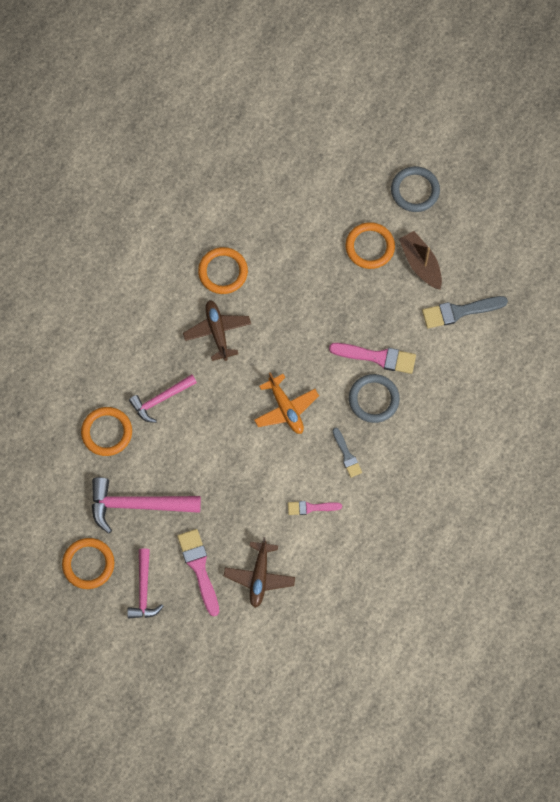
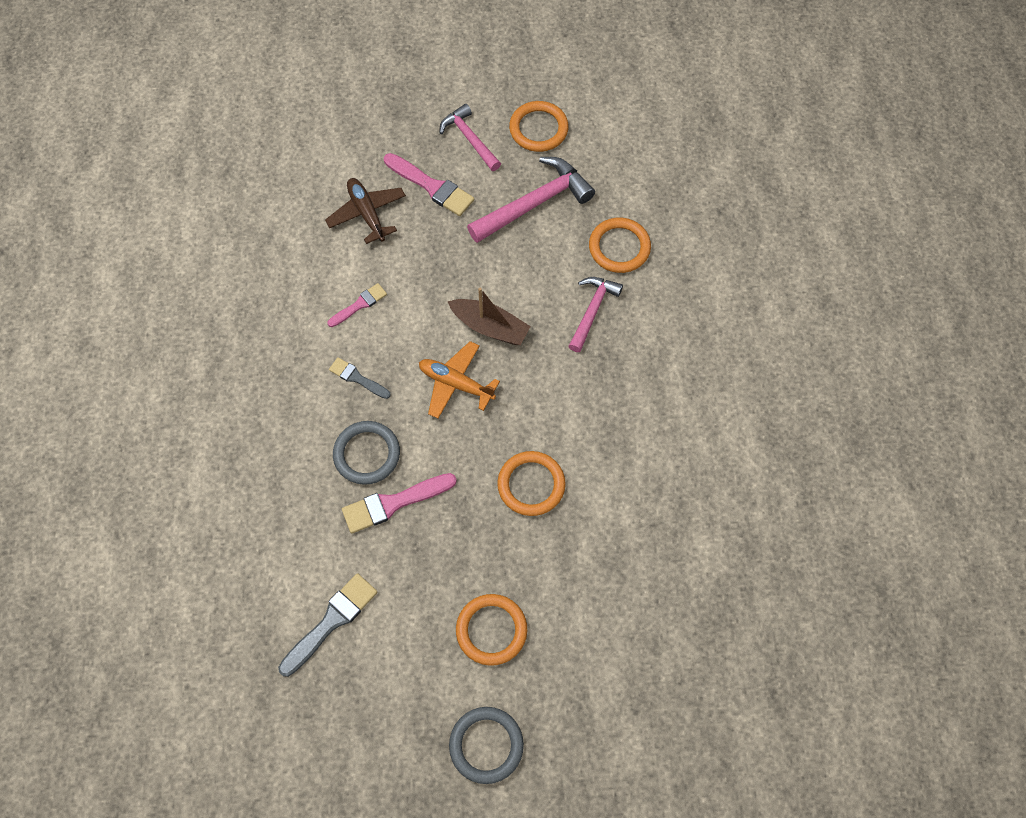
camera: 145 degrees right, 5 degrees down
(217, 332) = (589, 416): brown plane -> none
(223, 272) = (636, 485): orange ring -> orange ring (531, 485)
(420, 264) = (416, 650): brown boat -> brown boat (490, 327)

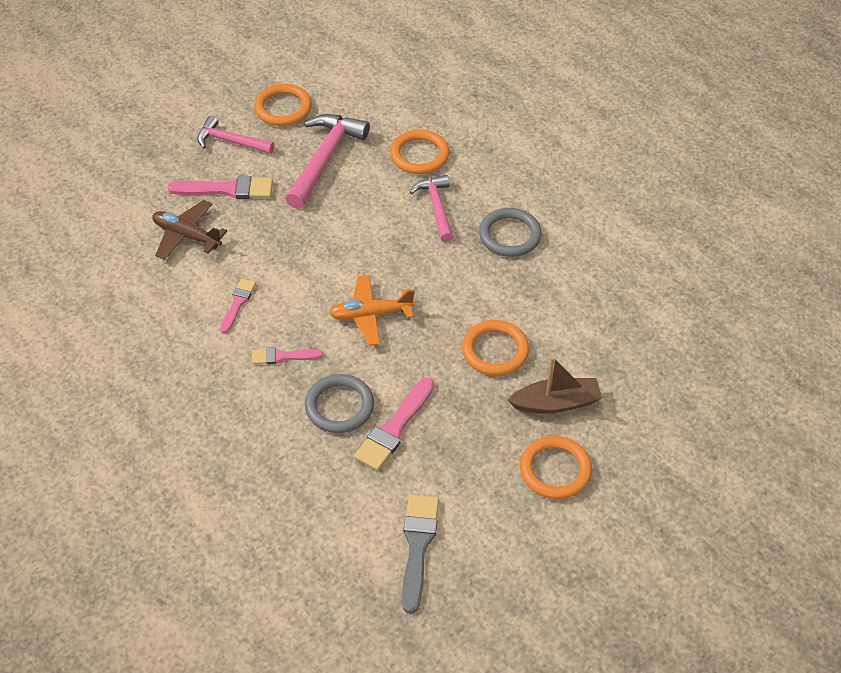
camera: 35 degrees left, 15 degrees down
(357, 378) = (282, 356): grey brush -> pink brush
(486, 745) = (625, 554): grey ring -> grey ring (510, 235)
(490, 327) = (364, 261): brown boat -> brown boat (556, 403)

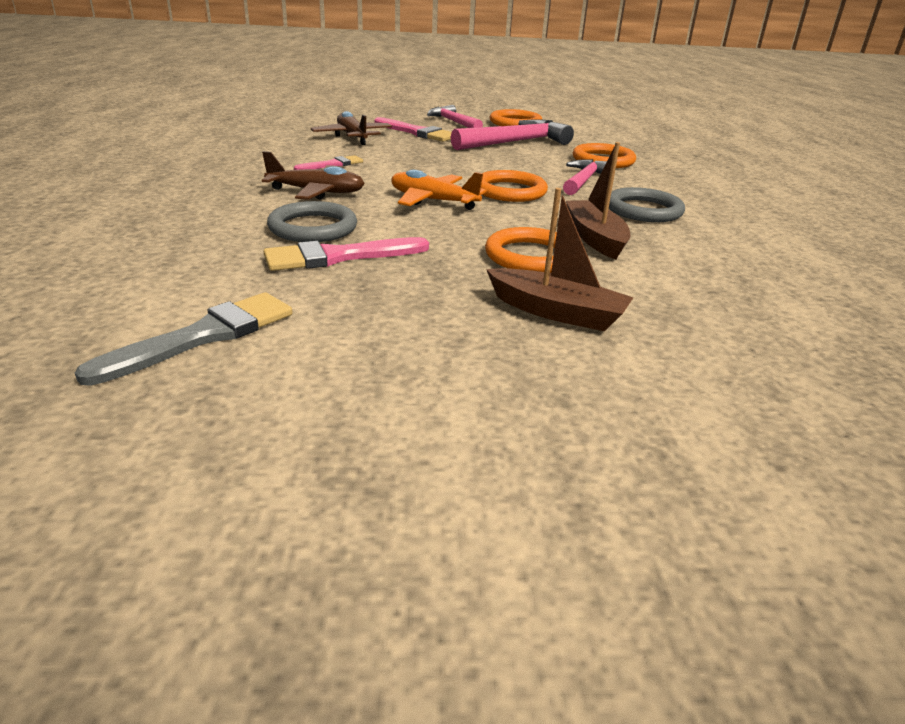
camera: 35 degrees right, 20 degrees down
(282, 356) = (316, 192): pink brush -> brown plane
(511, 300) = (595, 238): none -> brown boat
(555, 470) = (479, 359): orange ring -> orange ring (510, 191)

